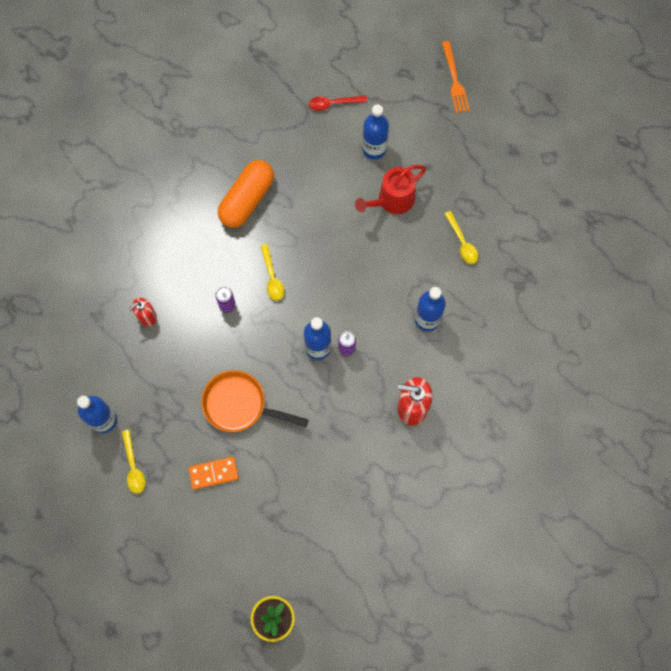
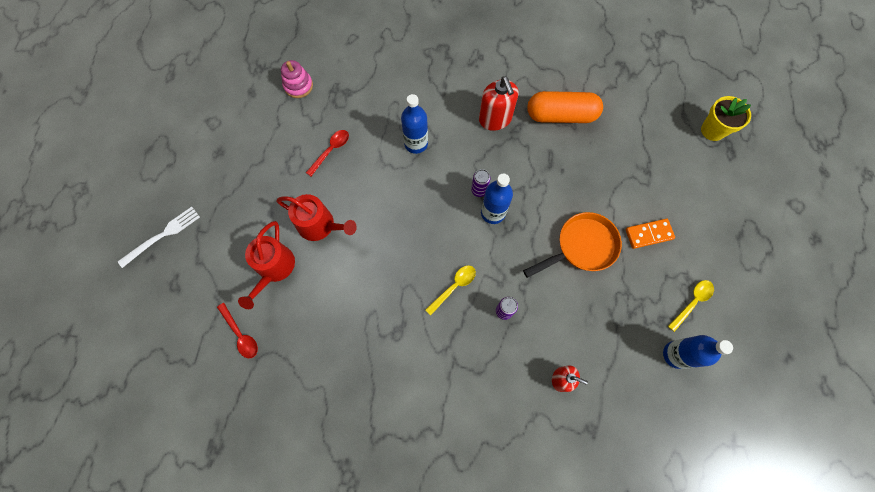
camera: 120 degrees left, 0 degrees up
(213, 473) = (649, 234): orange domino -> orange domino turned 60 degrees counterclockwise
(240, 405) = (582, 247): orange pan -> orange pan turned 105 degrees counterclockwise
(247, 200) = (390, 357): orange capsule -> orange capsule (561, 115)
(374, 149) = (274, 268): blue bottle -> red watering can
(454, 80) = (162, 235): orange fork -> white fork
(462, 242) = (331, 150): yellow spoon -> red spoon
(551, 246) = (298, 86): none -> pink stacking toy

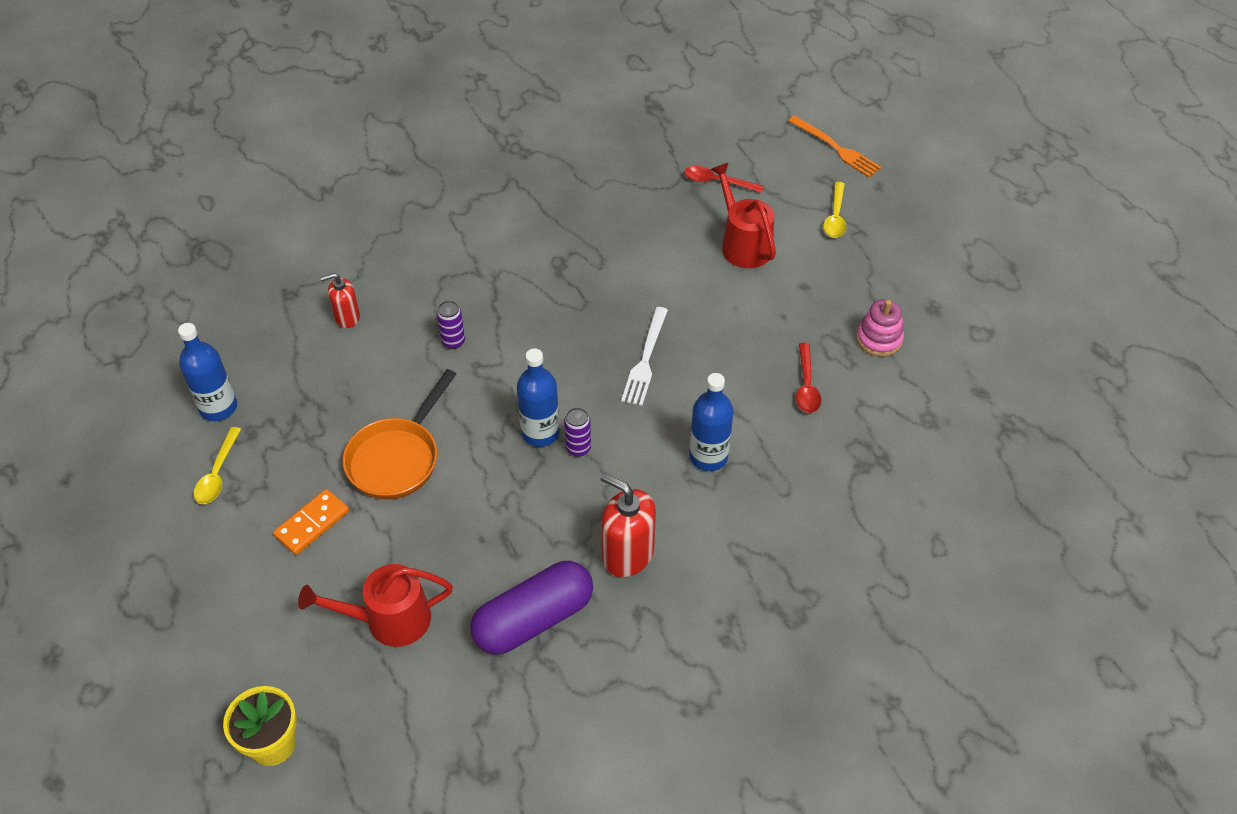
camera: 145 degrees right, 20 degrees down
(139, 309) = (836, 148): none -> orange fork
(162, 235) = (890, 208): white fork -> white fork (645, 359)
(298, 86) = (933, 436): pink stacking toy -> pink stacking toy (879, 339)
(320, 225) = (736, 306): red watering can -> red watering can (389, 620)
(454, 287) = (529, 333): yellow spoon -> yellow spoon (835, 217)
(561, 115) = (533, 619): orange capsule -> purple capsule

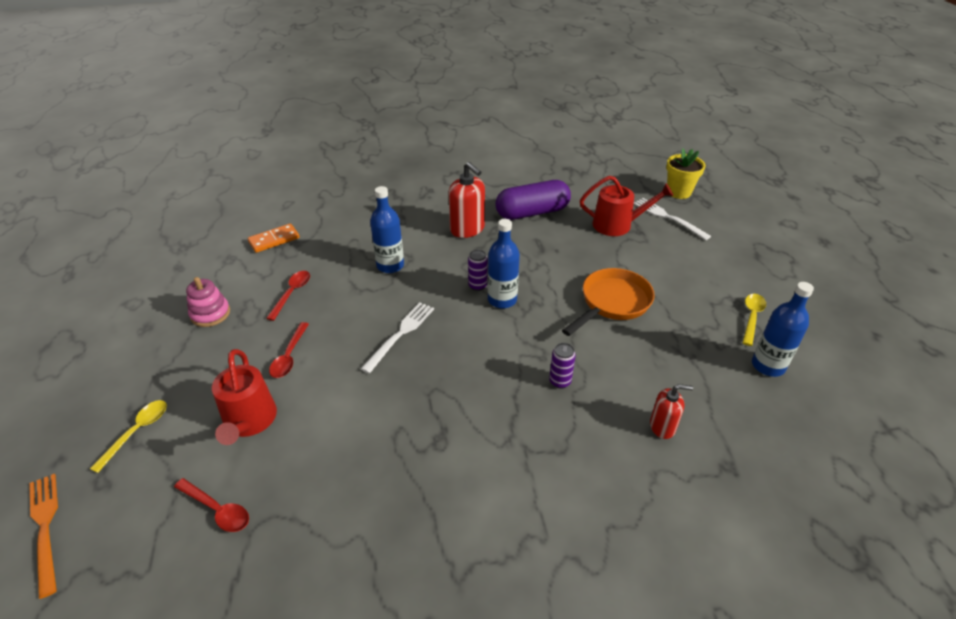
camera: 165 degrees left, 10 degrees down
(302, 660) = (668, 217): none -> white fork
(312, 523) = (672, 276): orange domino -> orange domino (274, 240)
(751, 310) = (289, 356): none -> red spoon

